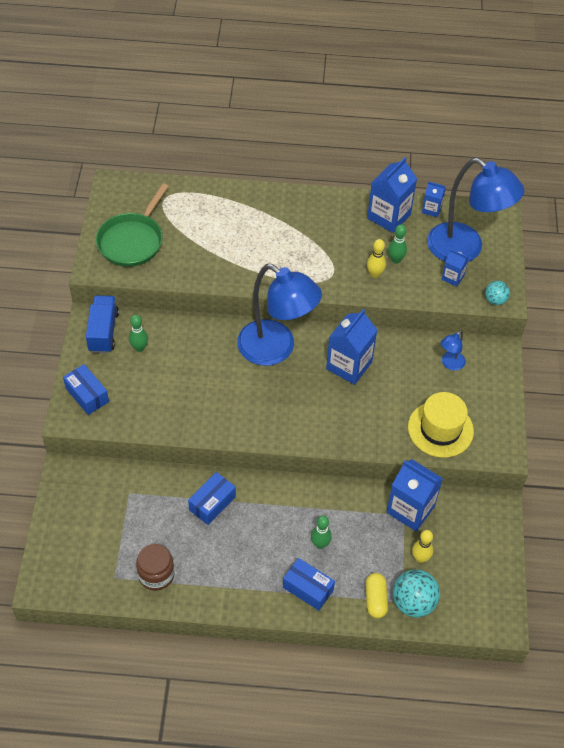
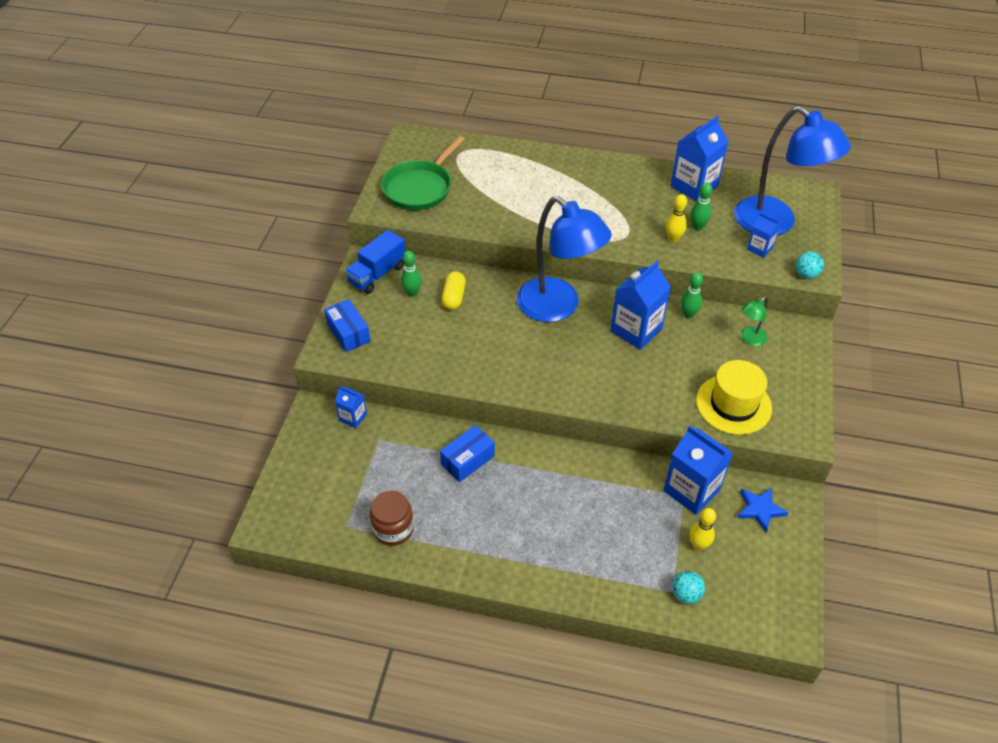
camera: 10 degrees right, 5 degrees down
(103, 332) = (377, 274): blue truck -> blue truck turned 150 degrees counterclockwise
(308, 589) = (563, 564): blue box -> none
(320, 544) = (583, 516): green bowling pin -> green bowling pin (688, 314)
(375, 599) = (641, 585): yellow capsule -> yellow capsule (454, 297)
(413, 602) = (685, 594): turquoise ball -> turquoise ball, size x0.58
(431, 209) = (741, 183): blue carton -> blue carton (353, 417)
(450, 364) = (749, 339): blue lamp -> green lamp
(469, 520) = (760, 509): none -> blue star

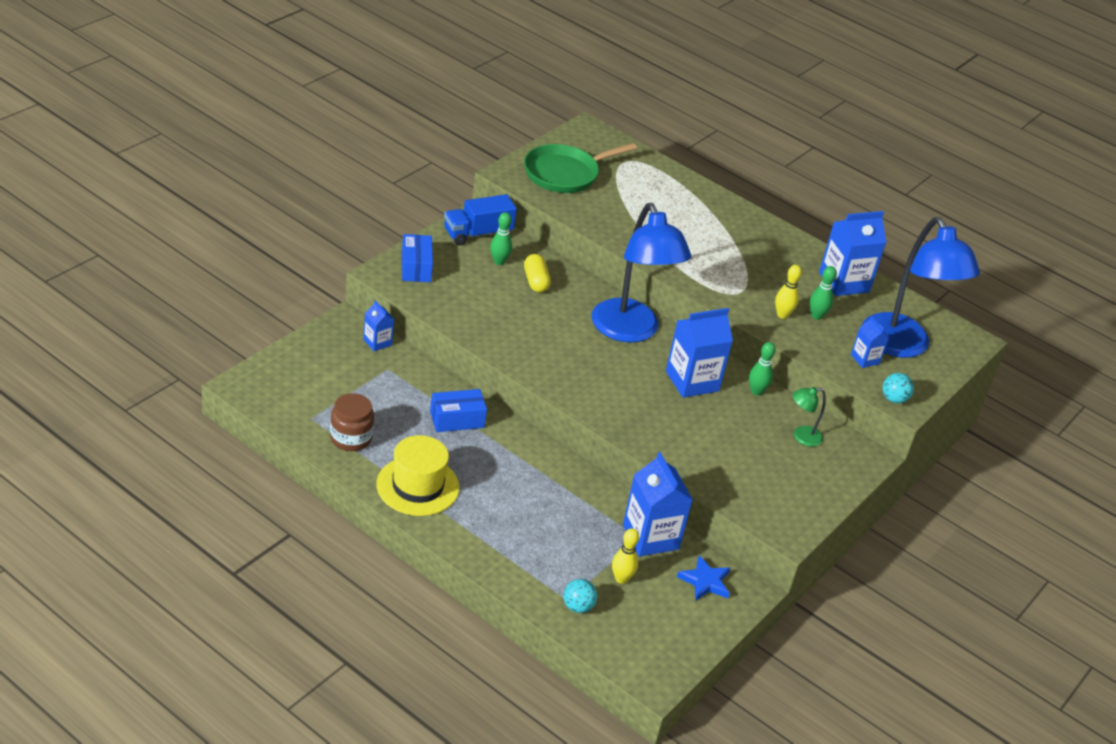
camera: 20 degrees right, 10 degrees down
(454, 297) = (535, 281): yellow capsule -> yellow capsule turned 45 degrees counterclockwise
(733, 404) = (738, 478): yellow hat -> yellow hat (417, 486)

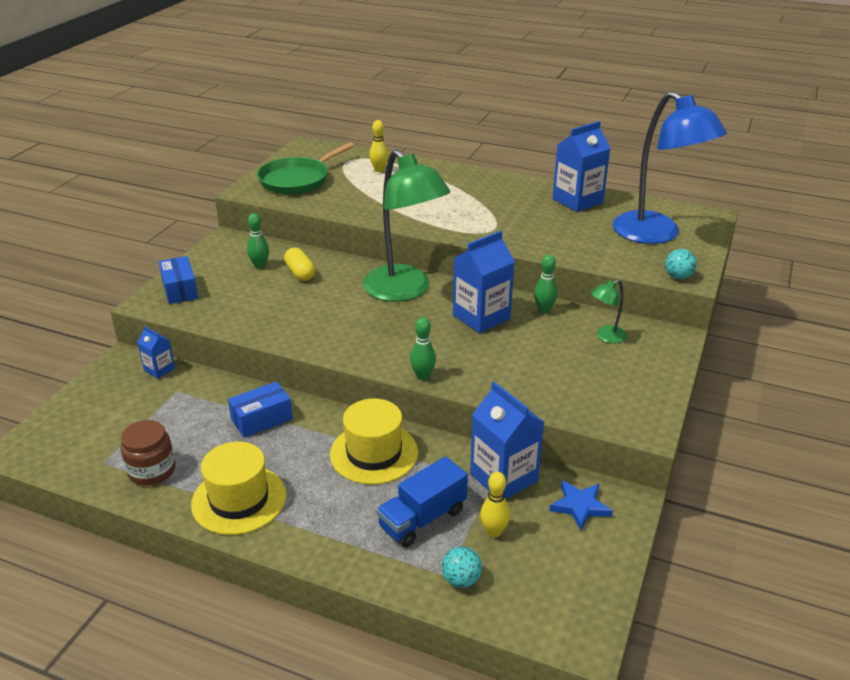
camera: 10 degrees left, 5 degrees down
(477, 234) = (232, 249): blue truck -> blue truck (422, 519)
(545, 481) = (374, 453): none -> yellow hat
(630, 331) = (405, 291): blue lamp -> green lamp
(782, 315) = (540, 237): yellow bowling pin -> yellow bowling pin (379, 170)
(816, 316) = (570, 230): green bowling pin -> green bowling pin (423, 376)
(865, 359) = (632, 252): blue carton -> none

